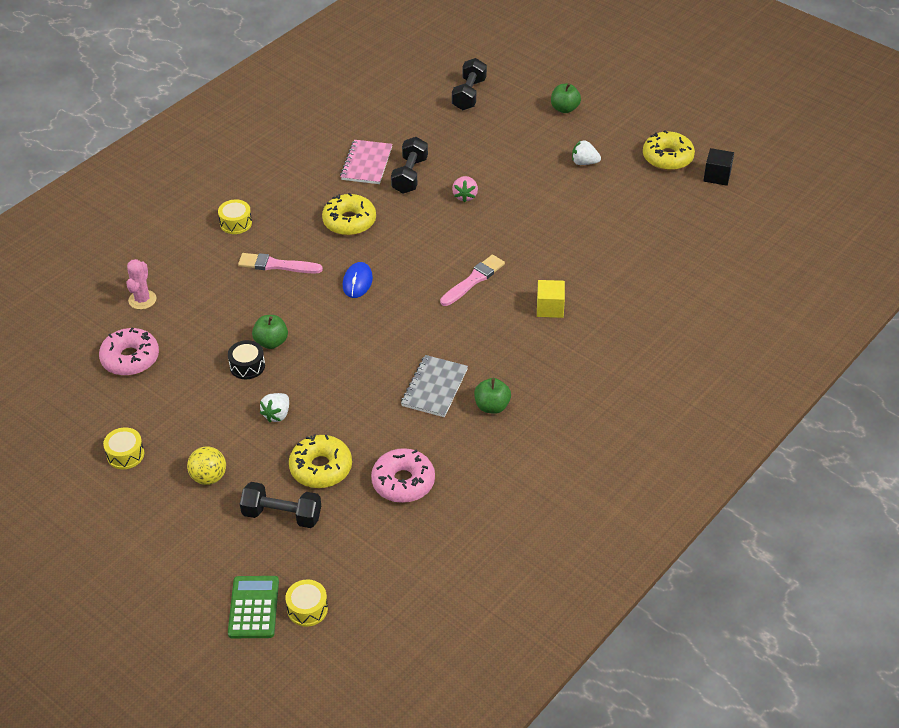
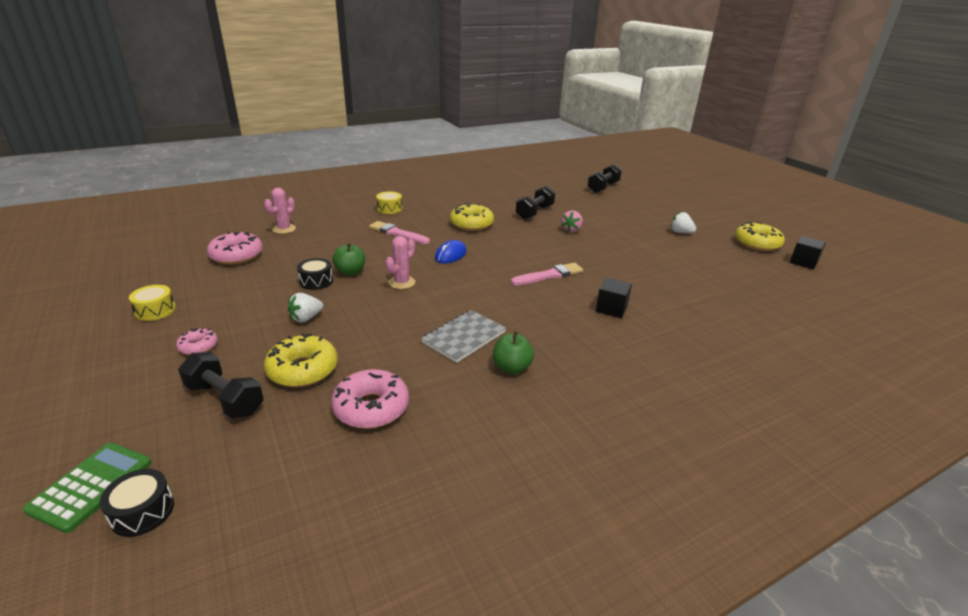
camera: 20 degrees right, 15 degrees down
(209, 477) = (198, 346): yellow ball -> pink donut
(307, 609) = (142, 512): yellow drum -> black drum
(334, 339) = (402, 282): none -> pink cactus
(366, 163) = (506, 202): pink notebook -> none
(550, 308) = (611, 309): yellow cube -> black cube
(564, 109) = (674, 205): green apple -> none

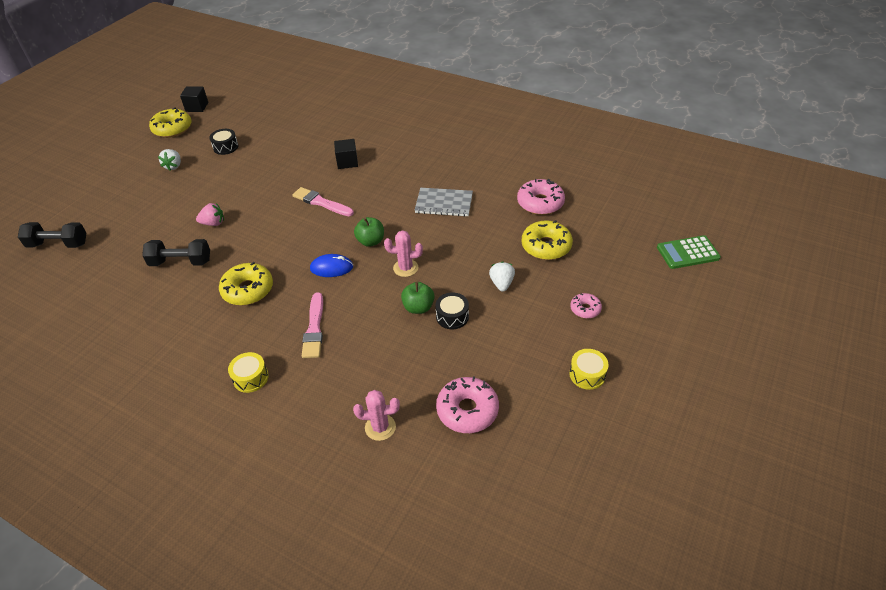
camera: 120 degrees left, 15 degrees up
(142, 512) = (671, 226): black drum -> black drum (226, 147)
(225, 399) = (600, 257): black dumbbell -> none
(306, 318) = (501, 283): white strawberry -> white strawberry turned 105 degrees counterclockwise
(511, 367) = (453, 174): green apple -> green apple (371, 241)

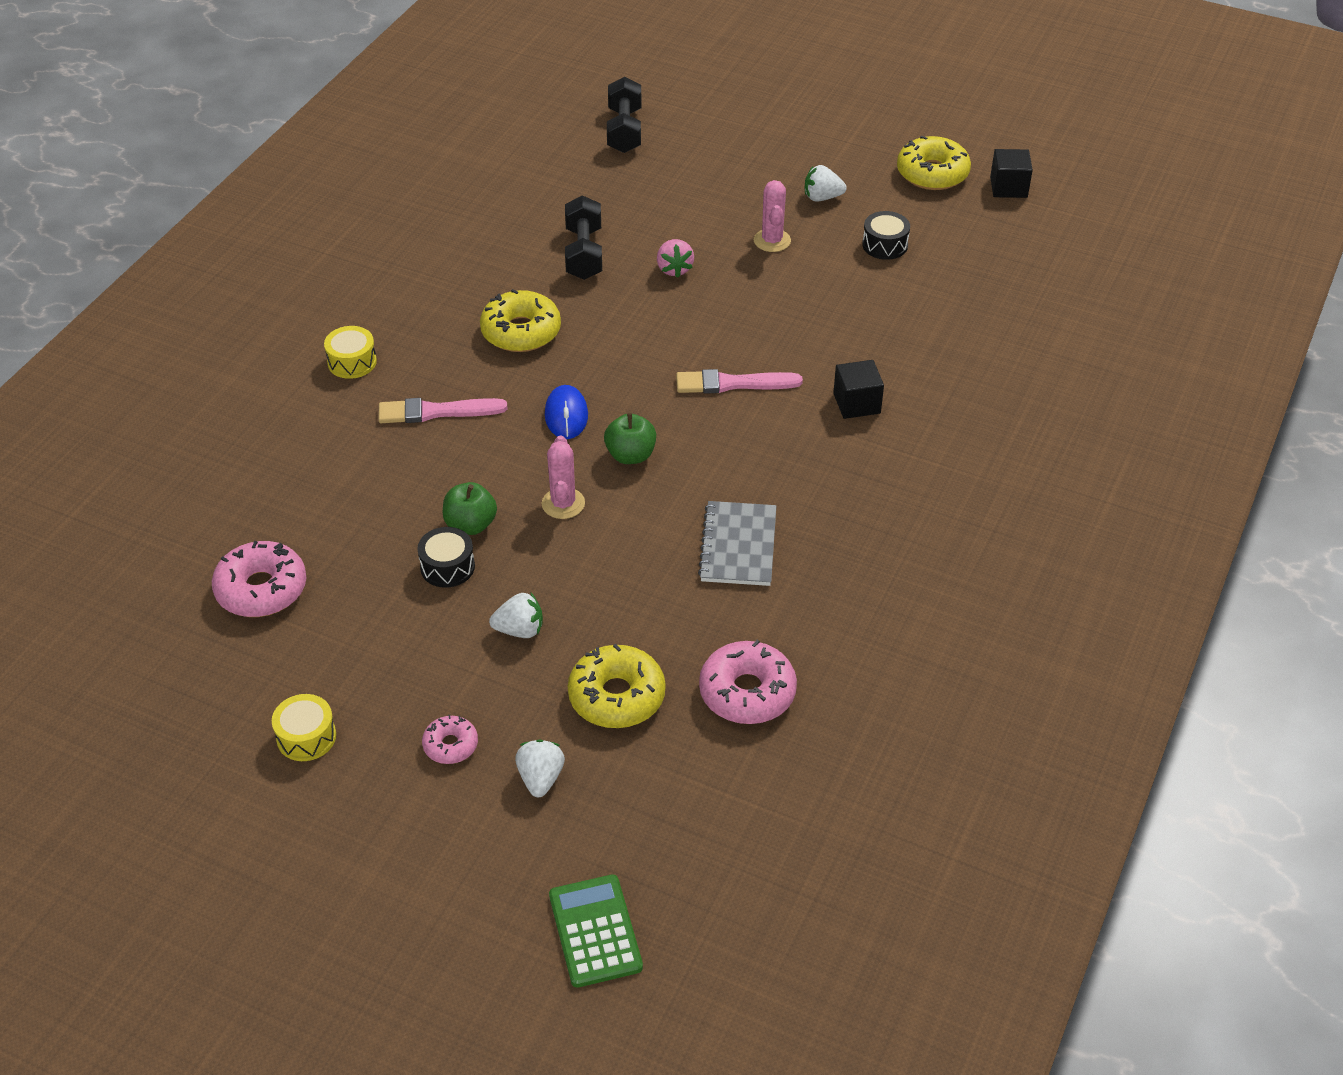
camera: 85 degrees right, 0 degrees up
(321, 202) = (733, 384): pink brush -> pink brush turned 120 degrees counterclockwise
(380, 427) = (248, 498): pink cactus -> pink cactus (772, 241)
(602, 273) = (540, 778): none -> white strawberry

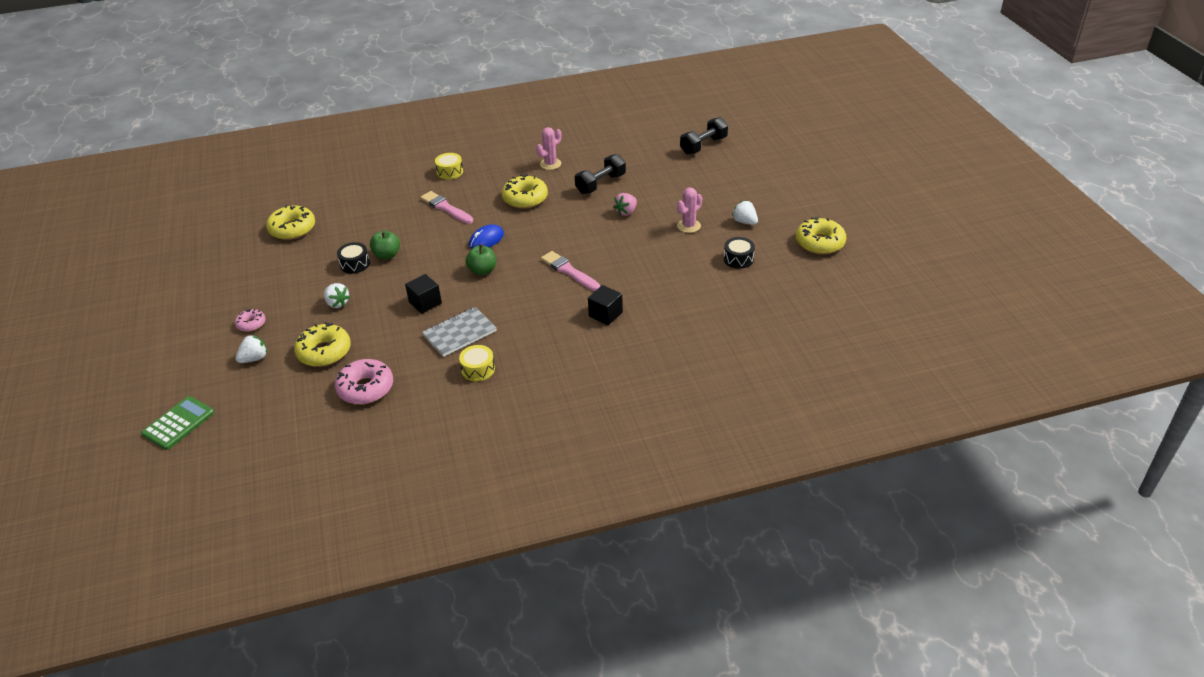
camera: 50 degrees right, 5 degrees down
(261, 589) = (292, 229): pink donut -> yellow donut
(306, 737) = (221, 286): yellow drum -> yellow drum (478, 369)
(563, 503) = (428, 270): pink cactus -> pink cactus (550, 164)
(1008, 187) = (850, 272): black cube -> black cube (425, 303)

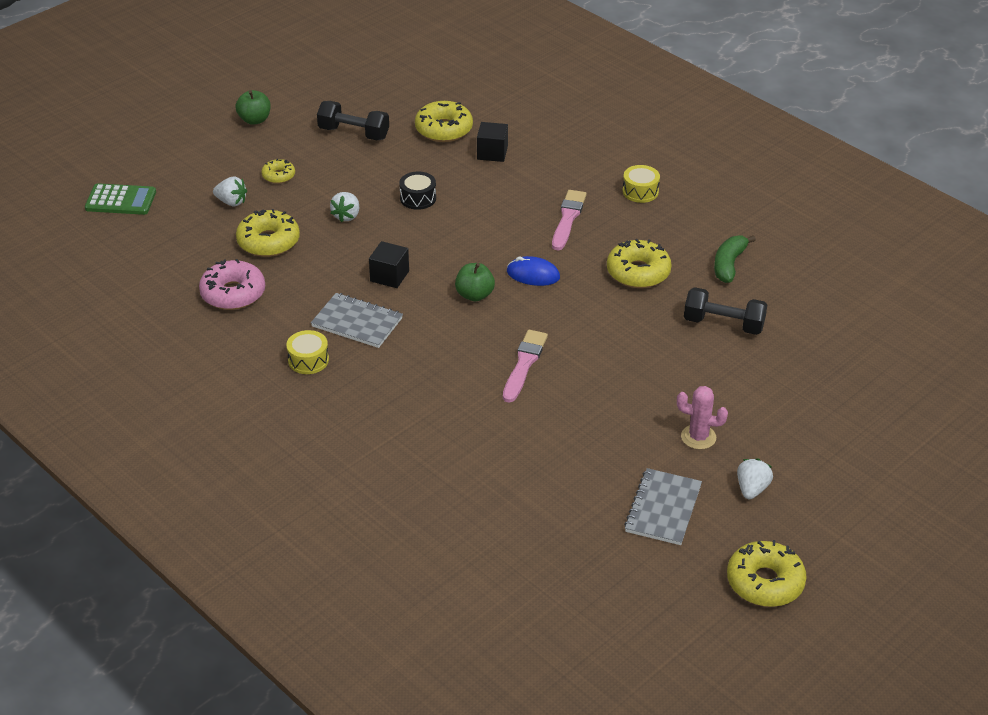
camera: 60 degrees right, 0 degrees up
(251, 324) = (278, 176): pink donut -> yellow donut
(387, 255) = (449, 213): green apple -> green apple (254, 120)
(550, 164) = (729, 264): pink cactus -> green banana
(605, 314) = (466, 424): black cube -> black cube (492, 153)
(626, 212) = (682, 369): pink strawberry -> none
(703, 146) = (902, 388): black dumbbell -> black dumbbell (354, 133)
(738, 259) = (663, 508): black drum -> grey notebook

